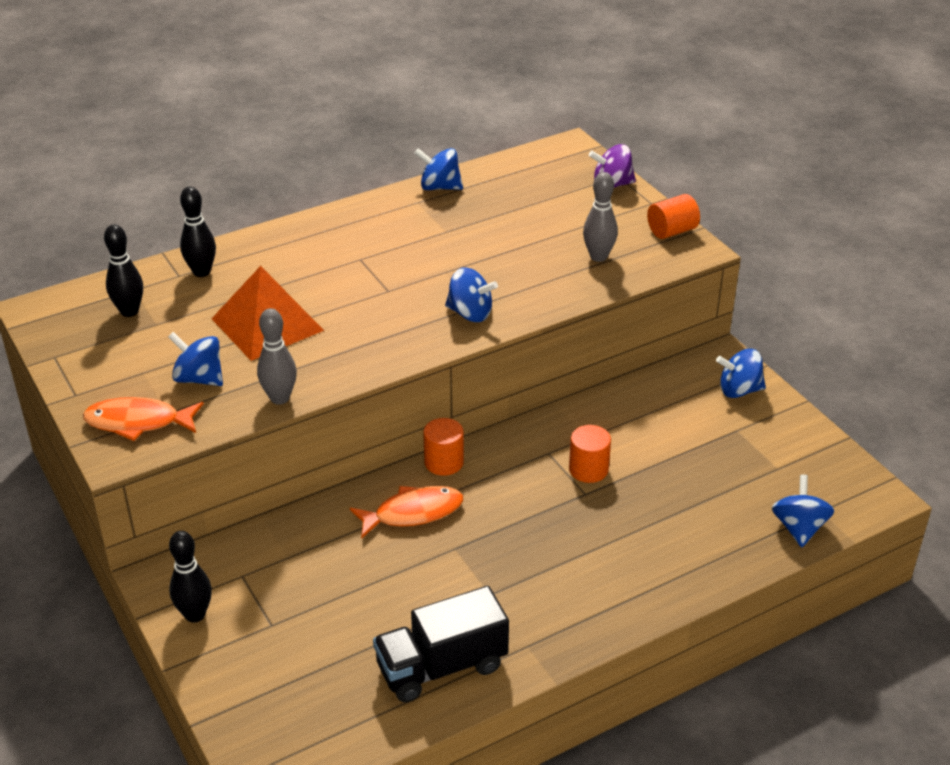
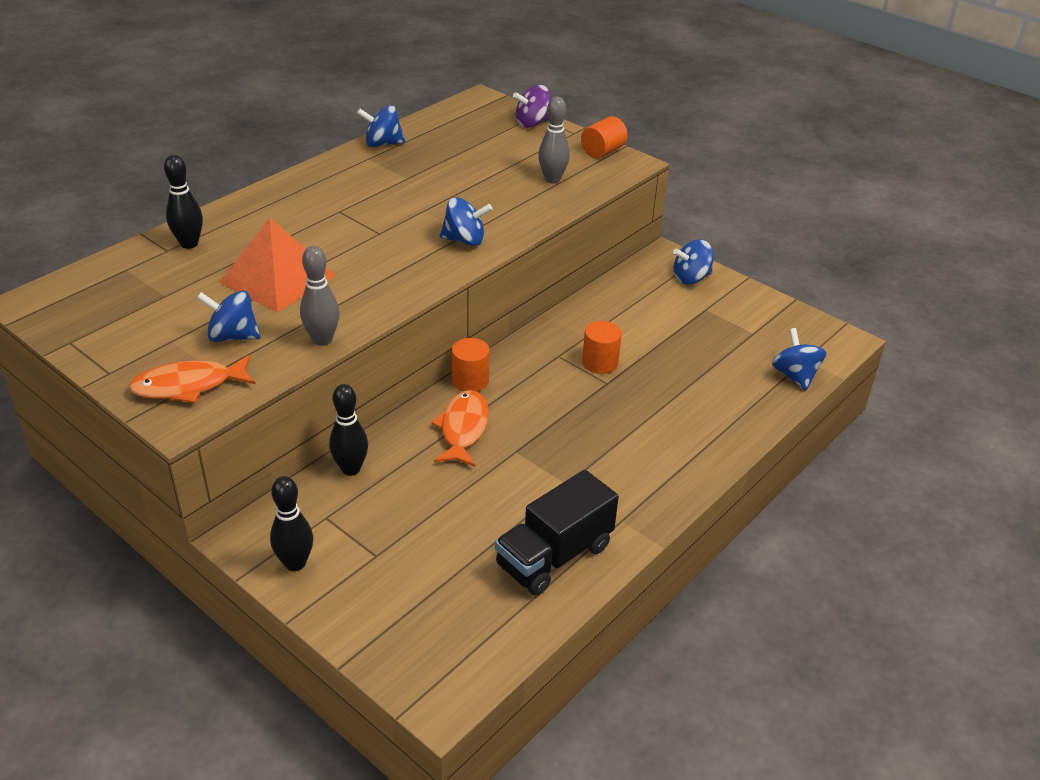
camera: 20 degrees left, 0 degrees up
(129, 311) = (131, 289): black bowling pin -> black bowling pin (351, 469)
(413, 513) = (463, 429): orange fish -> orange fish turned 45 degrees counterclockwise

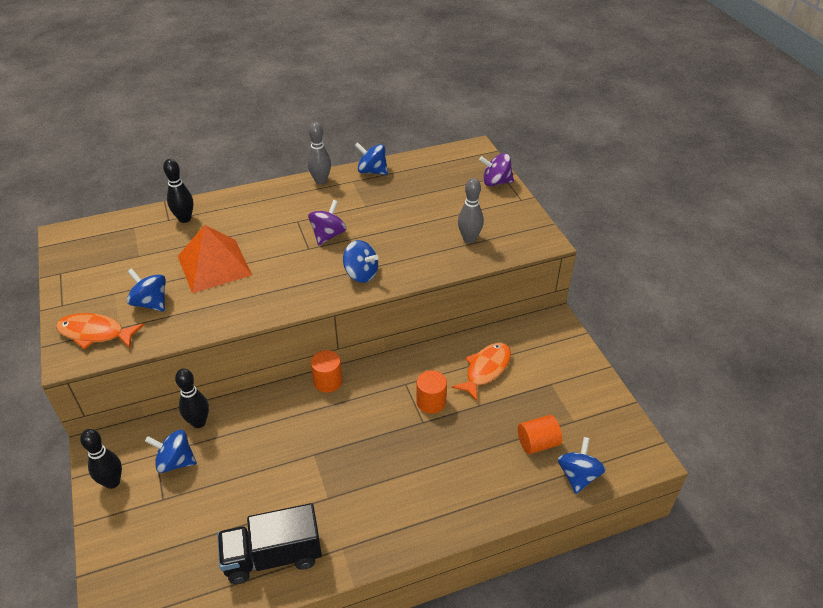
camera: 30 degrees right, 5 degrees up
(322, 340) = (201, 326): grey bowling pin -> grey bowling pin (321, 181)
(391, 215) = (328, 235): none -> purple spinning top
(463, 429) = (293, 420): orange fish -> orange fish (486, 370)
(602, 151) = (530, 224): orange cylinder -> orange cylinder (537, 443)
(691, 278) = (561, 351): blue spinning top -> blue spinning top (175, 462)

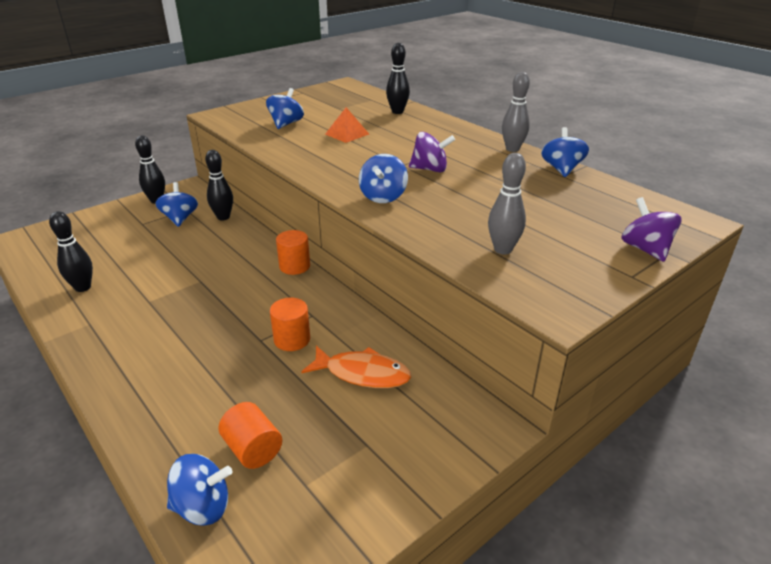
camera: 70 degrees right, 10 degrees down
(95, 333) = (244, 116): orange fish -> none
(214, 265) = (347, 134): orange pyramid -> orange pyramid, size x0.55
(273, 556) = (83, 287): black truck -> black bowling pin

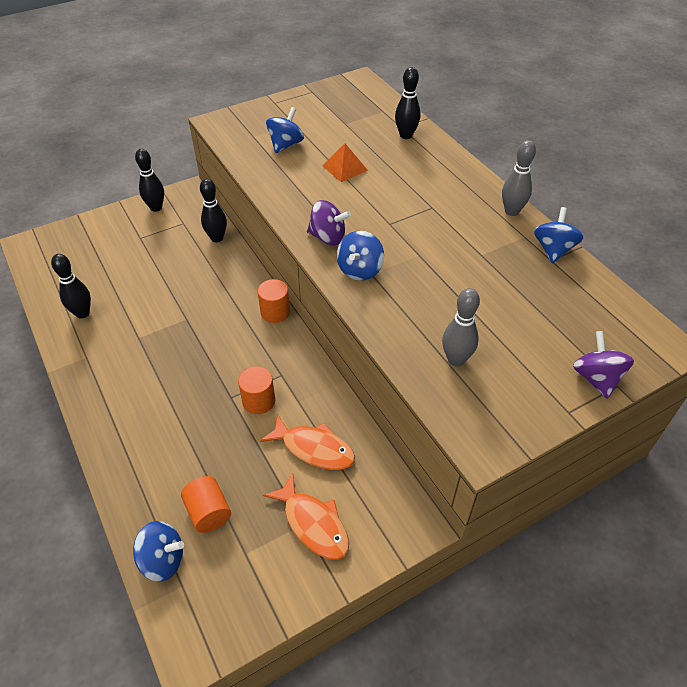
camera: 10 degrees right, 15 degrees up
(180, 219) = (176, 235): blue spinning top -> none
(379, 443) = (313, 524): none -> orange fish
(430, 169) = (416, 234): purple spinning top -> purple spinning top (328, 237)

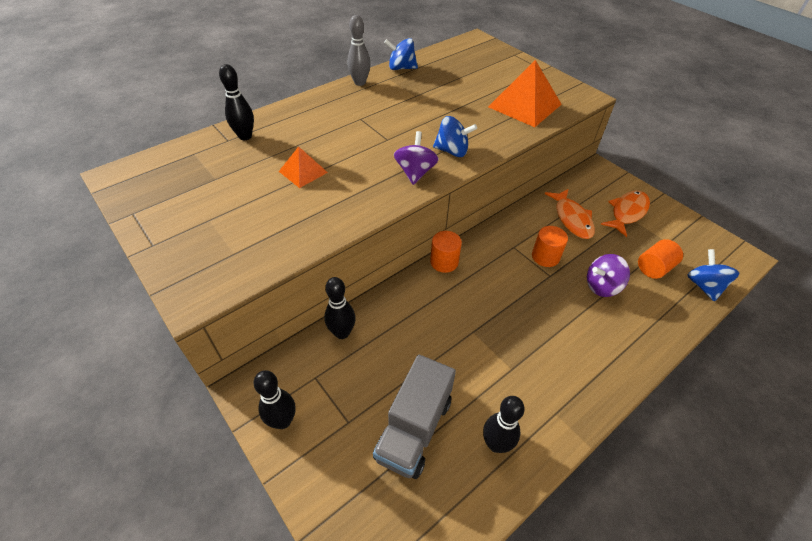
camera: 100 degrees left, 0 degrees up
(118, 270) = (414, 428): none -> grey truck
(285, 145) = (256, 221): blue spinning top -> none
(314, 449) = (572, 219): orange fish -> orange fish turned 150 degrees clockwise
(456, 360) = (524, 105): grey bowling pin -> orange pyramid
(596, 378) = (513, 60): purple spinning top -> purple spinning top (602, 286)

